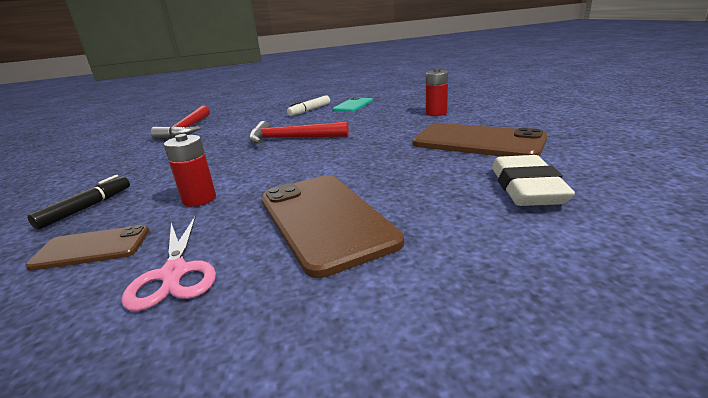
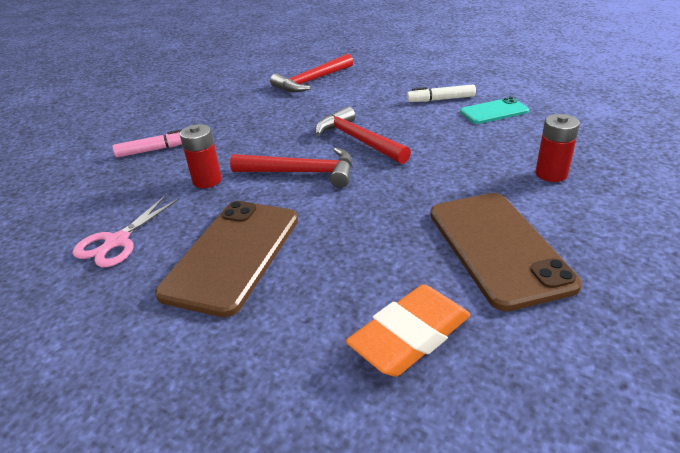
camera: 45 degrees right, 10 degrees up
(87, 208) = (154, 150): black marker -> pink marker
(92, 248) = (116, 191): brown phone -> none
(282, 164) = (301, 172): none -> red hammer
(526, 188) = (410, 336): white eraser -> orange eraser

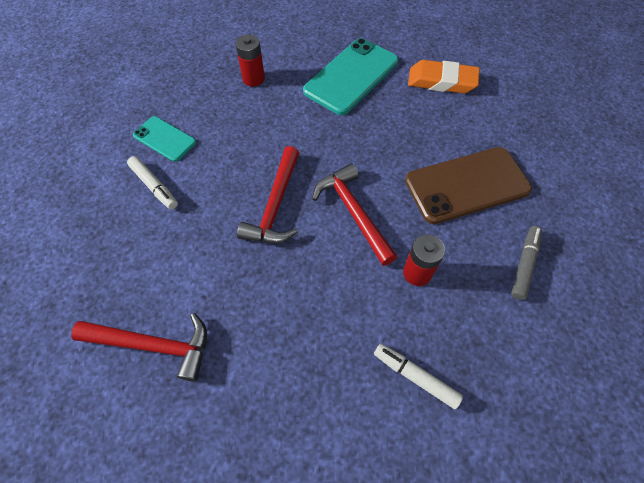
camera: 130 degrees left, 25 degrees up
(117, 241) = (524, 265): pink scissors -> grey marker
(154, 150) = (415, 376): pink marker -> white marker
(498, 247) = (351, 76): brown phone -> turquoise phone

